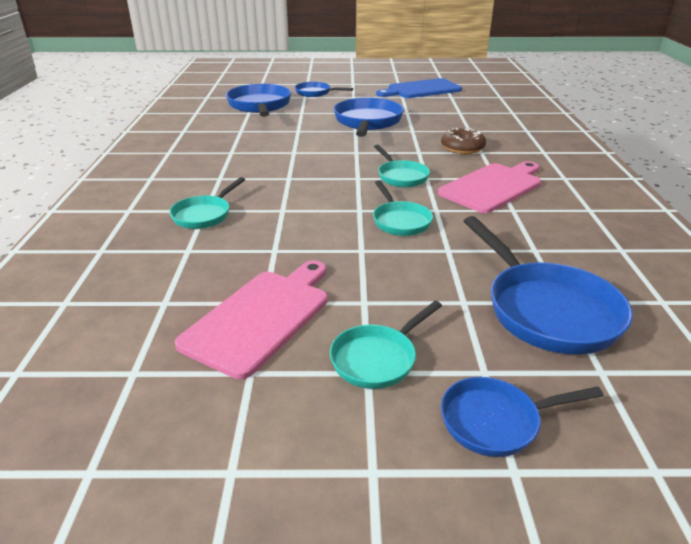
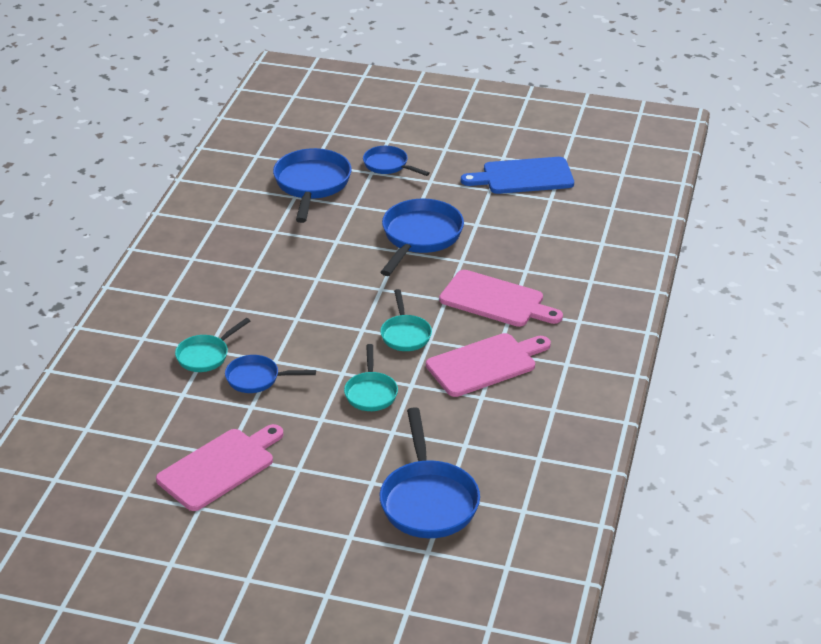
camera: 15 degrees right, 5 degrees up
(378, 358) = (285, 514): turquoise pan -> none
(462, 148) = (496, 300): brown donut -> pink cutting board
(496, 421) = (335, 567): blue pan -> blue pan (257, 379)

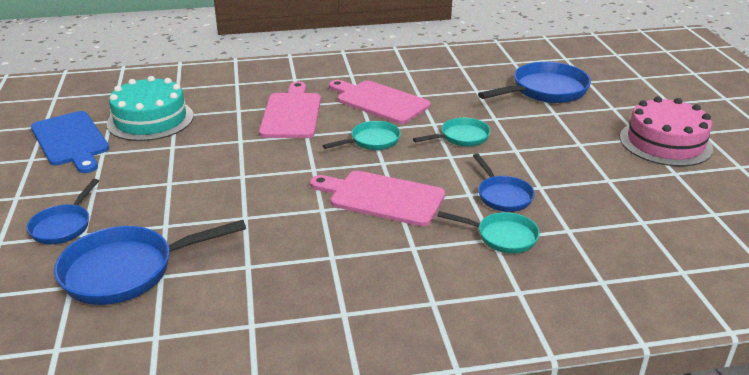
camera: 115 degrees left, 5 degrees down
(219, 467) = (625, 178): pink cutting board -> pink cutting board (382, 197)
(252, 534) = (665, 143): none -> pink cake
(420, 237) = (211, 170): blue pan -> none
(538, 219) = (150, 119): none -> turquoise cake

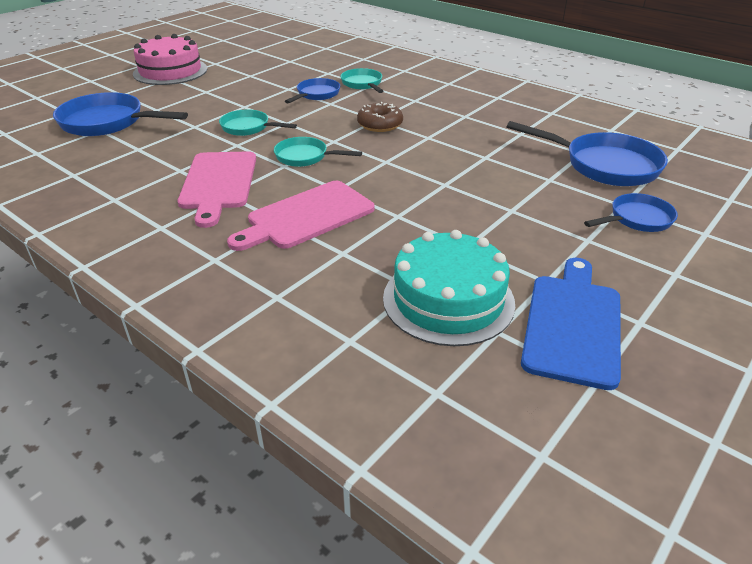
camera: 130 degrees left, 5 degrees up
(382, 197) = (380, 125): pink cutting board -> brown donut

